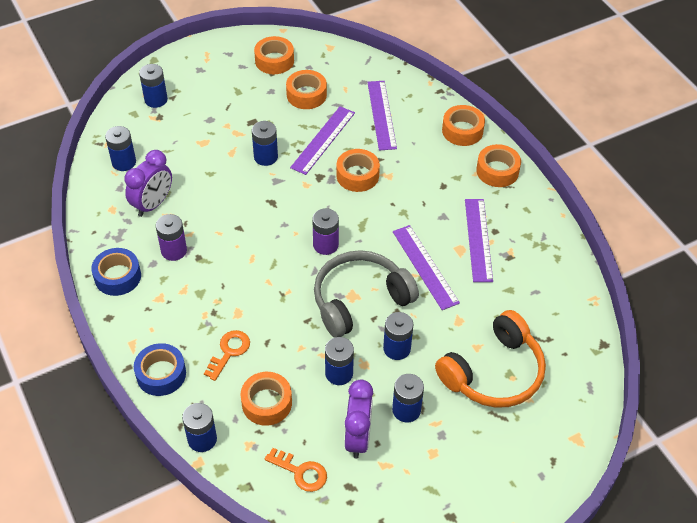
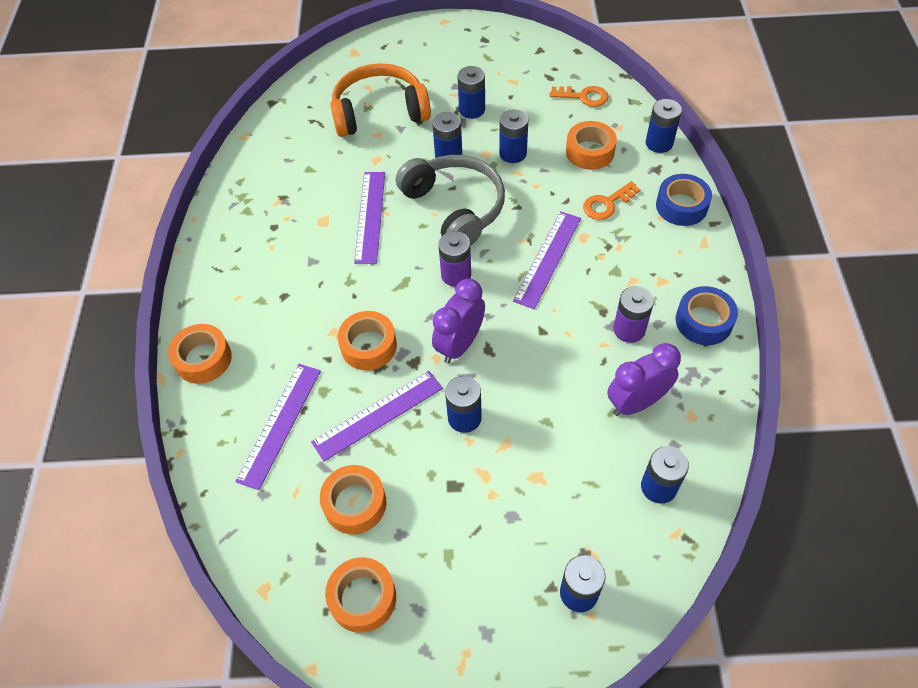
camera: 150 degrees left, 5 degrees up
(301, 472) = (583, 97): orange key -> orange key turned 135 degrees clockwise
(358, 437) = (524, 104): purple clock -> purple clock (460, 344)
(360, 300) = (455, 207): grey headphones -> grey headphones turned 120 degrees counterclockwise
(478, 239) = (297, 224): purple ruler -> purple ruler (547, 258)
(497, 171) = (212, 290): orange tape -> none

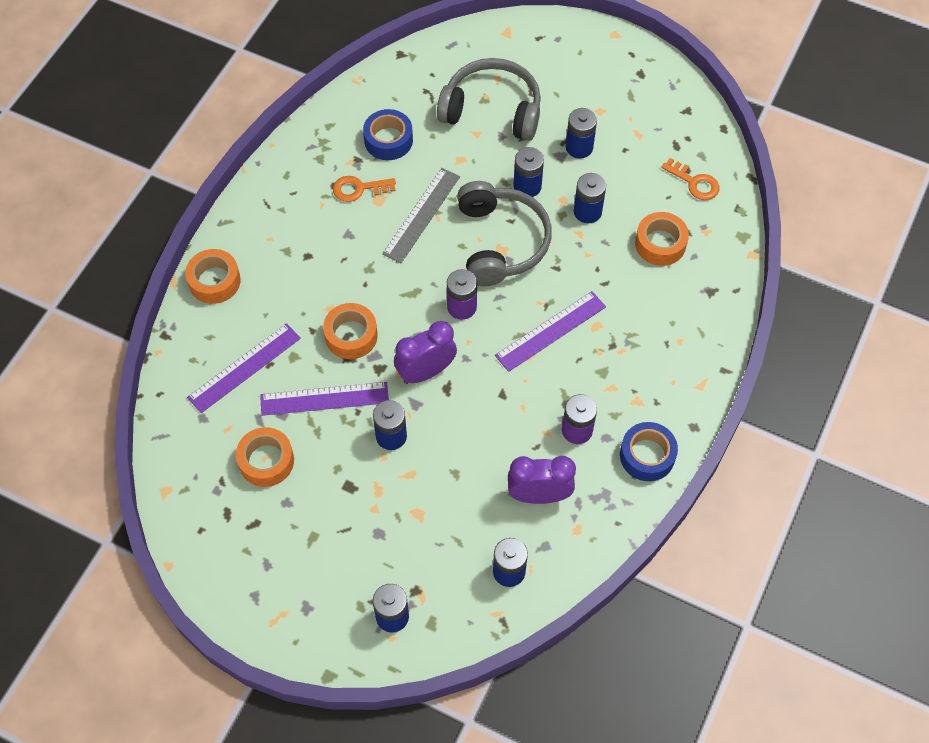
camera: 25 degrees right, 5 degrees up
(363, 598) = (232, 535): orange tape -> none
(370, 216) = (421, 215): purple ruler -> grey ruler
(379, 111) = (492, 110): orange headphones -> grey headphones
(607, 204) = (639, 304): orange key -> orange key (359, 189)
(659, 143) = (732, 266): blue battery -> none
(681, 206) = (707, 339): blue tape -> blue tape (388, 140)

